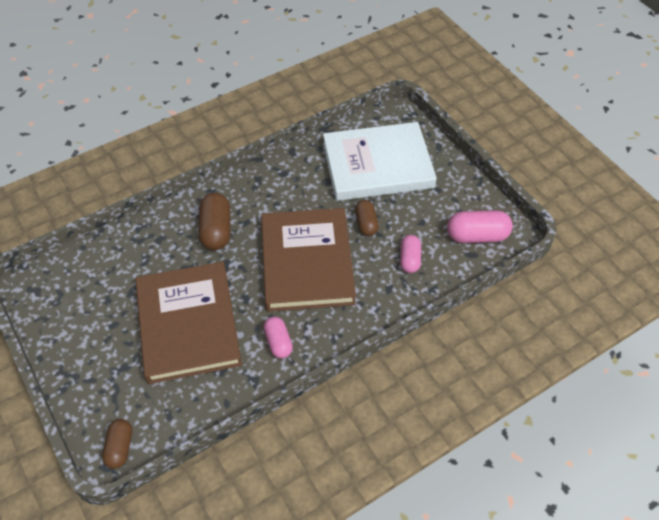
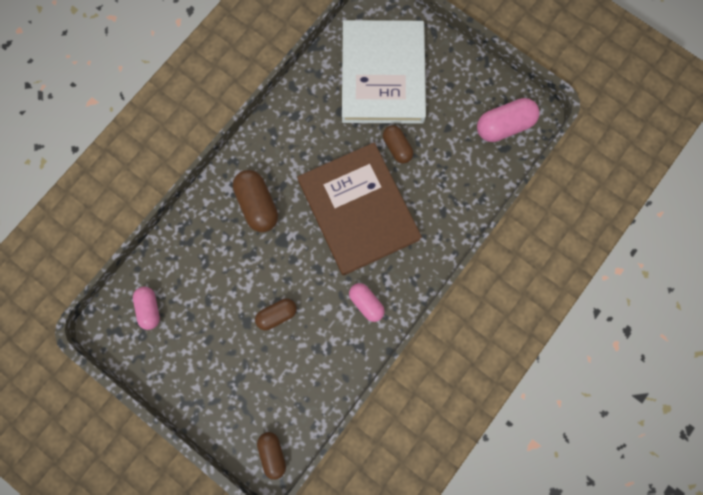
camera: 20 degrees left, 25 degrees up
(188, 324) = (277, 314): brown book -> brown capsule
(377, 165) = (383, 75): white book -> white book turned 60 degrees counterclockwise
(409, 259) = (451, 174): pink capsule -> pink capsule (150, 308)

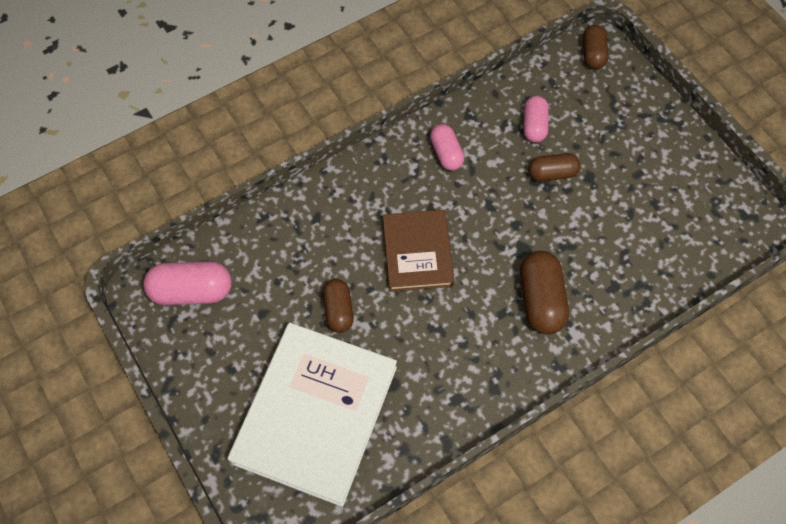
camera: 160 degrees left, 15 degrees down
(150, 308) = (702, 226): pink capsule -> pink capsule (534, 126)
(358, 210) = (417, 252): brown book -> brown book, size x0.58

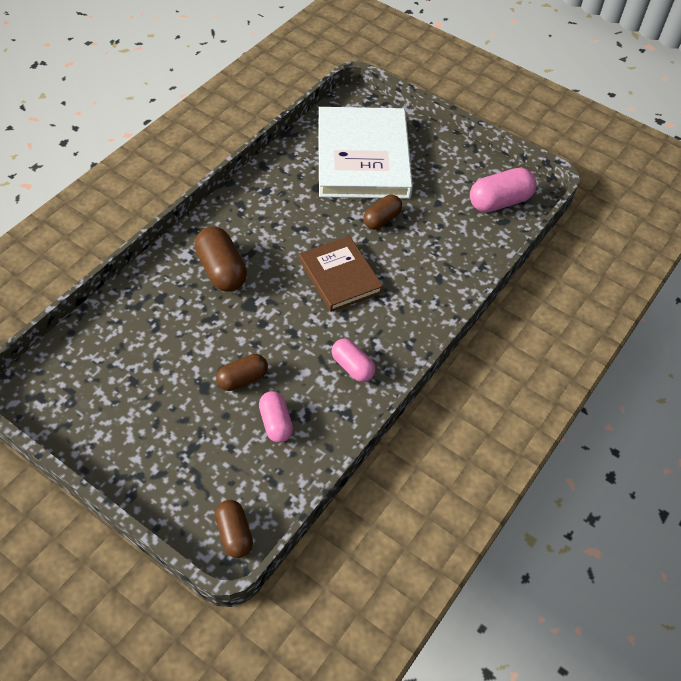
camera: 155 degrees right, 10 degrees down
(338, 310) = (382, 219): brown capsule -> brown capsule turned 75 degrees clockwise

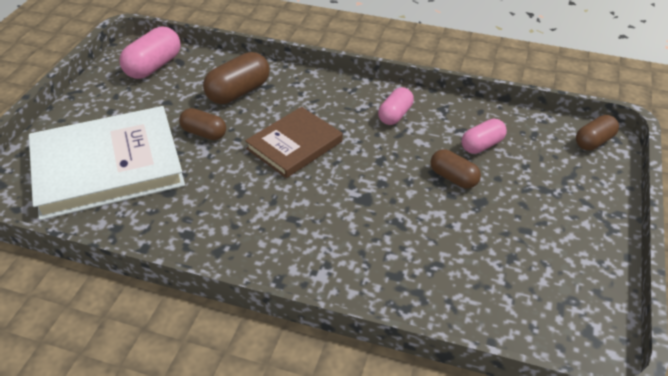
camera: 105 degrees left, 10 degrees down
(221, 270) = (329, 235): brown capsule -> brown capsule (238, 92)
(499, 202) = (153, 66): pink capsule -> pink capsule turned 75 degrees clockwise

